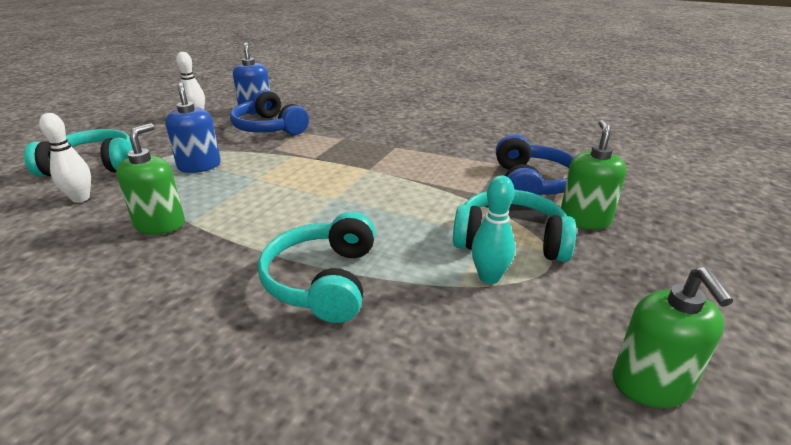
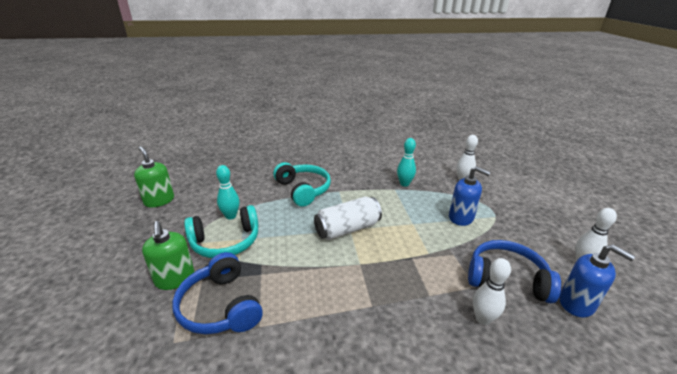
camera: 145 degrees right, 0 degrees up
(92, 165) = (509, 194): turquoise headphones -> none
(160, 224) = (404, 184): green soap dispenser -> turquoise bowling pin
(328, 122) = (482, 318): none -> white bowling pin
(338, 199) = (347, 229): none -> white can

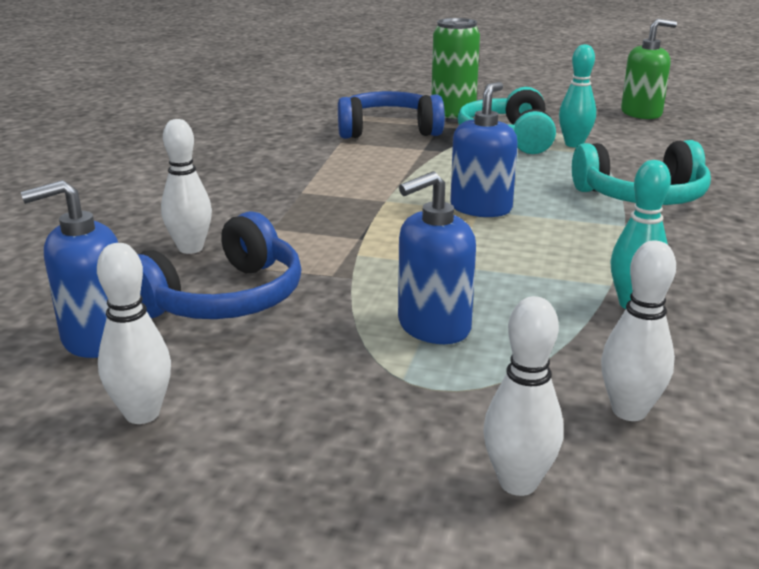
camera: 115 degrees right, 5 degrees down
(175, 279) = (453, 117): green soap dispenser -> green can
(347, 229) = (481, 208): white can -> blue soap dispenser
(509, 190) = (518, 483): none -> white bowling pin

